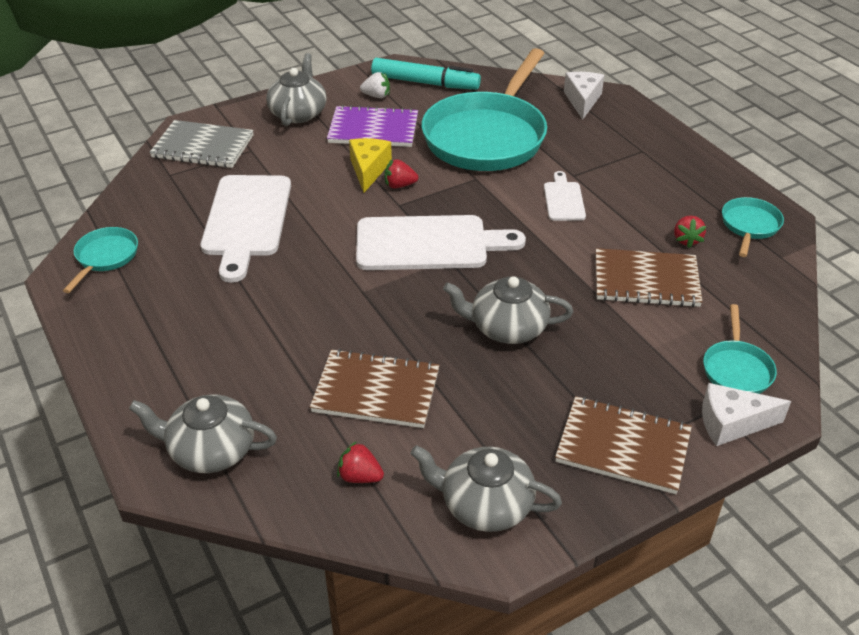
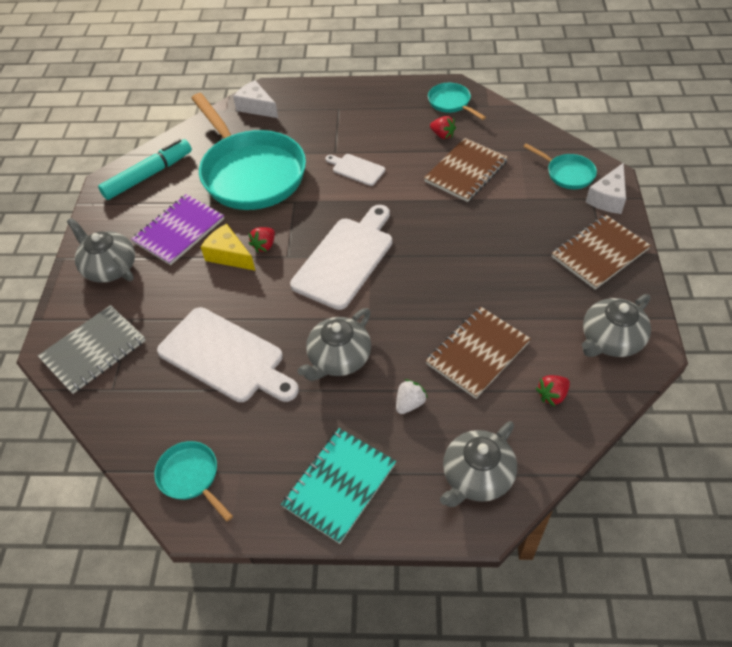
camera: 55 degrees left, 10 degrees up
(145, 353) = (339, 485): none -> turquoise notebook
(376, 96) = (136, 210): white strawberry -> white strawberry (409, 403)
(507, 327) = (462, 257): grey teapot -> grey teapot (338, 358)

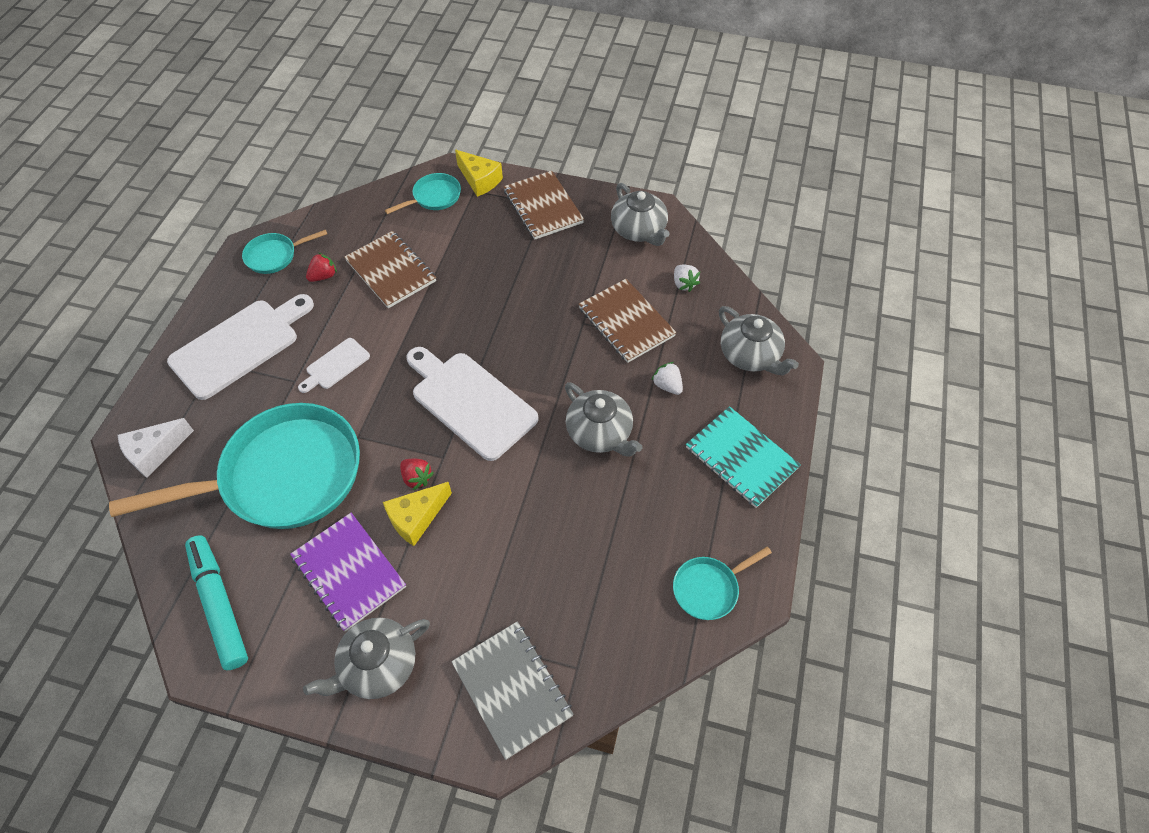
camera: 80 degrees left, 5 degrees up
(225, 357) = (567, 539): white cutting board -> white cutting board (240, 345)
(552, 395) = (684, 284): red strawberry -> white strawberry
(608, 198) = (479, 180): white cheese -> yellow cheese

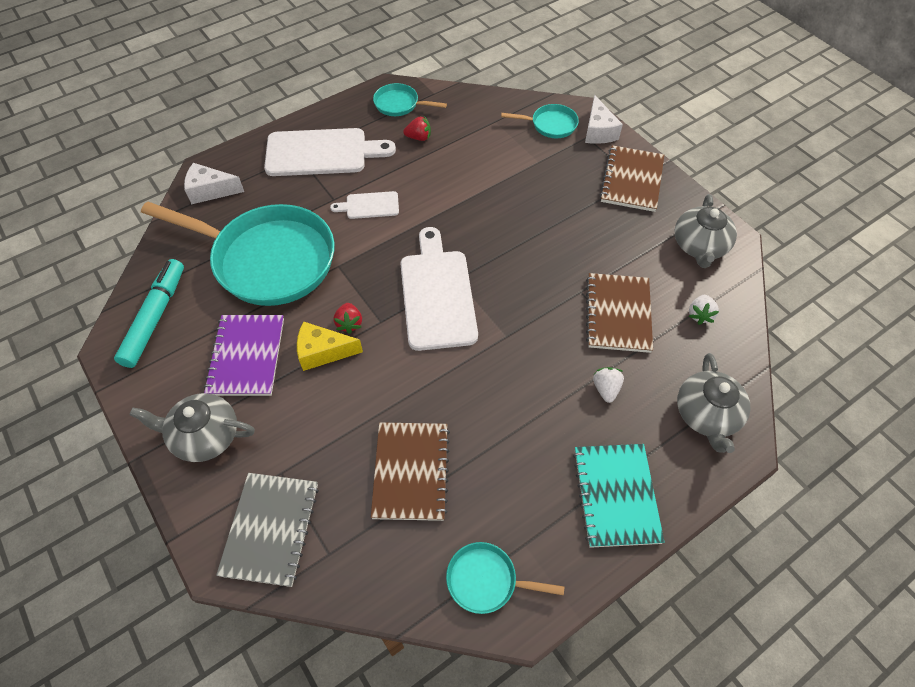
camera: 40 degrees right, 0 degrees up
(391, 271) = (468, 161): brown notebook -> brown notebook (411, 471)
(479, 180) = (598, 131): yellow cheese -> white cheese
(600, 433) = (514, 387): grey teapot -> none

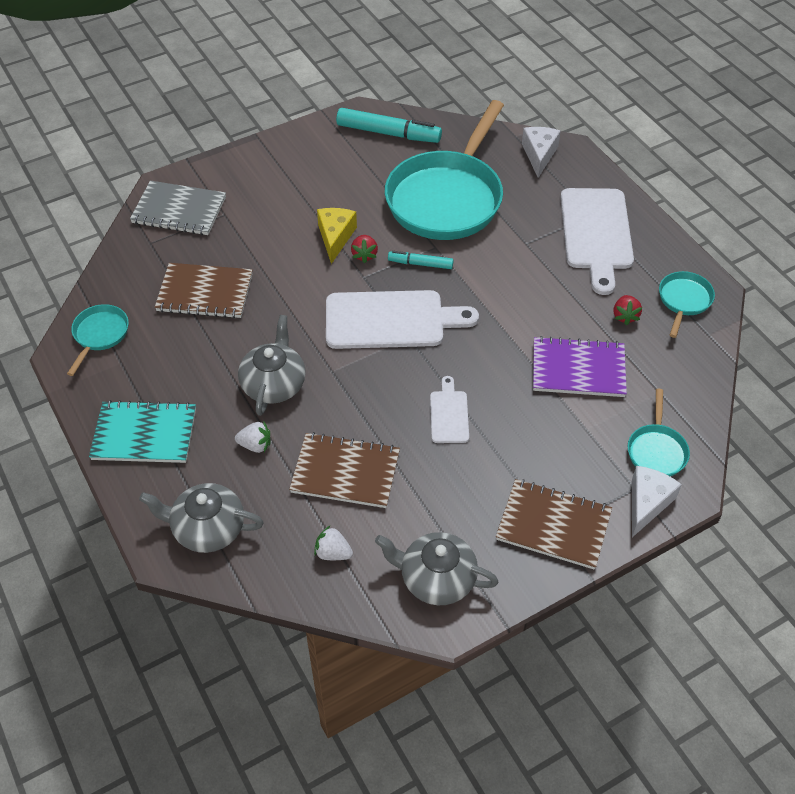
camera: 95 degrees right, 5 degrees down
(204, 436) = (267, 170): grey teapot -> grey teapot (274, 384)
(247, 356) = (339, 190): purple notebook -> purple notebook (578, 369)
(349, 323) = (364, 255): red strawberry -> red strawberry turned 90 degrees counterclockwise
(361, 276) = (420, 264): none -> turquoise marker
(369, 205) = (515, 271): white cutting board -> white cutting board (449, 414)
(598, 131) = (647, 503): white cheese -> white cheese turned 120 degrees clockwise

